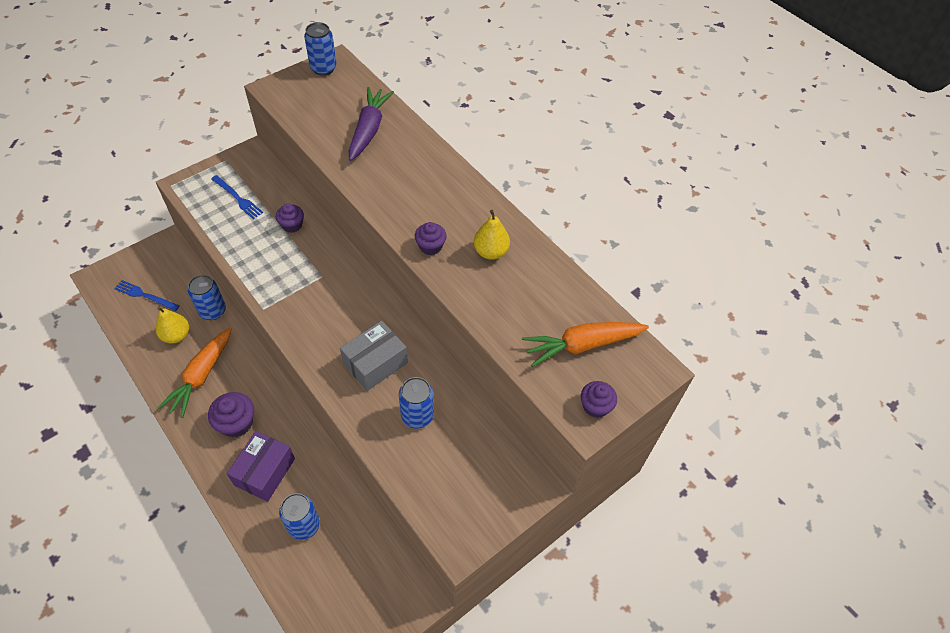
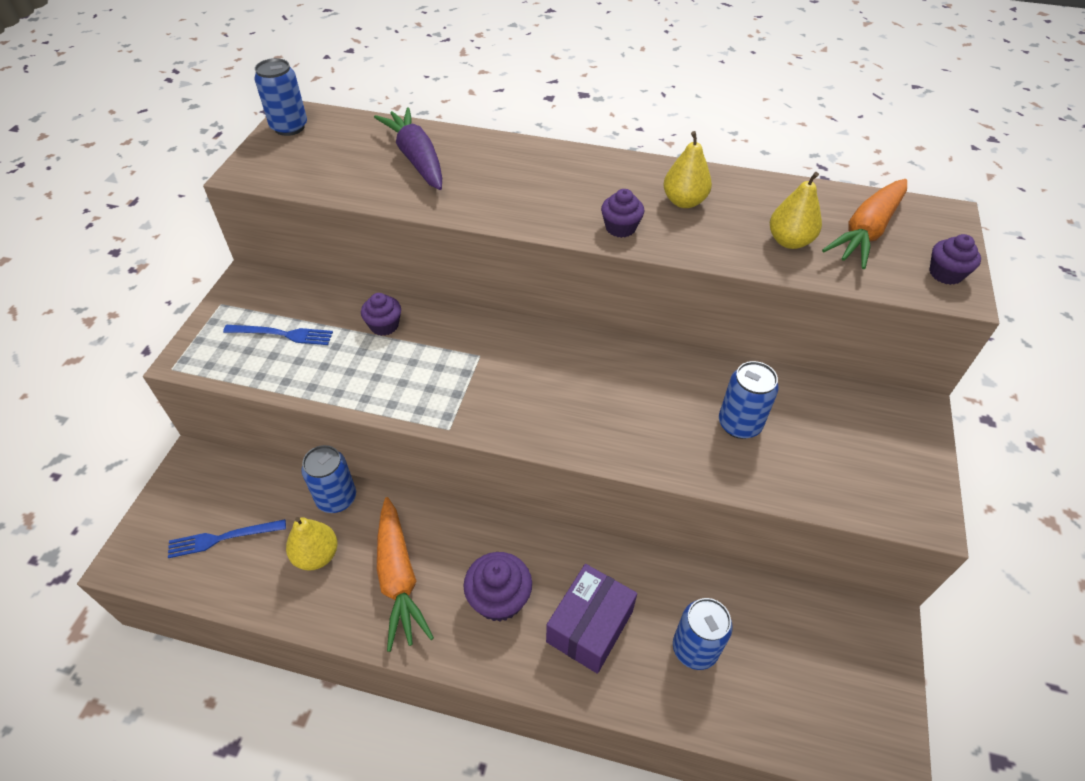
camera: 35 degrees left, 5 degrees down
(264, 472) = (589, 626): purple box -> purple box turned 45 degrees clockwise
(375, 363) = (638, 403): grey box -> none
(522, 319) = (789, 241): none -> yellow pear

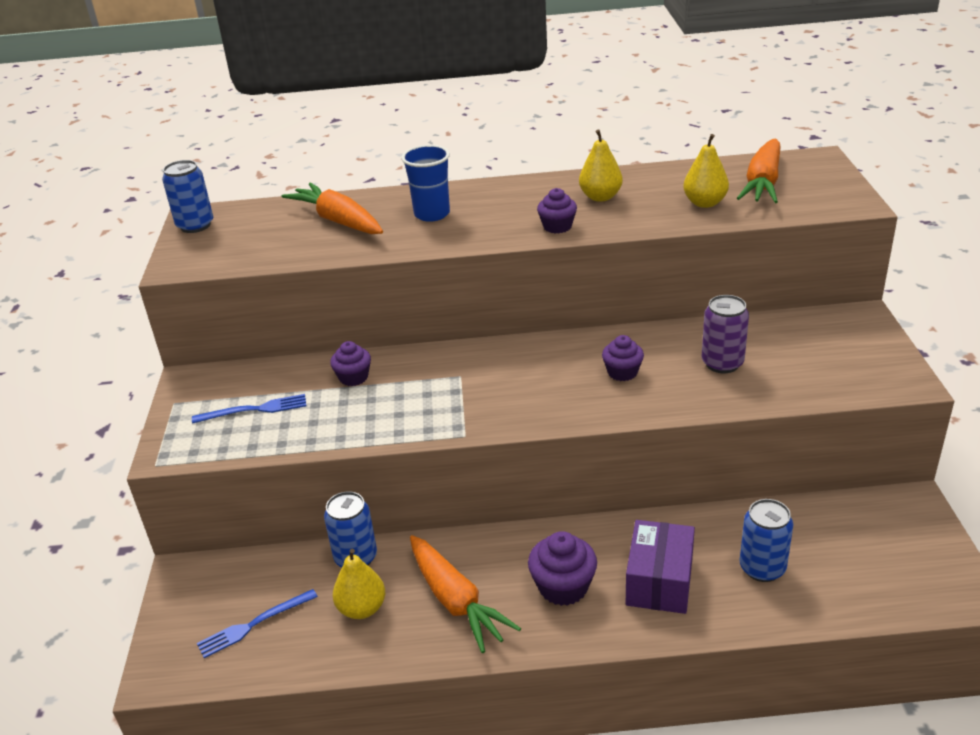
camera: 15 degrees left, 15 degrees down
(417, 159) = (338, 221): purple carrot -> orange carrot
(507, 175) = (432, 214): none -> blue cup
(739, 424) = (722, 363): blue can -> purple can
(945, 274) = (840, 195): purple cupcake -> purple cupcake (622, 372)

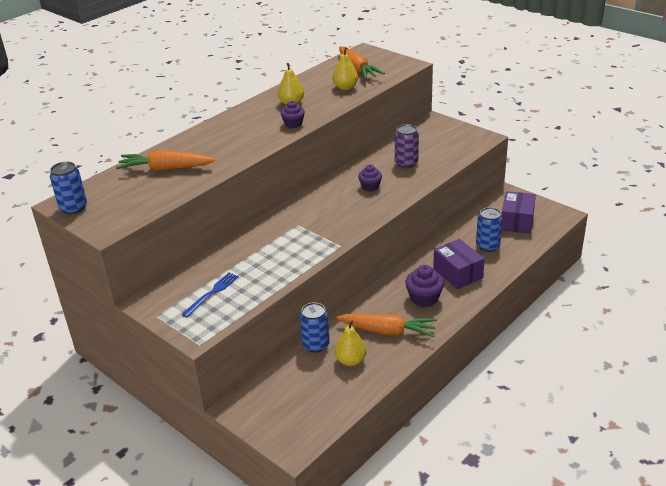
camera: 45 degrees left, 0 degrees up
(254, 624) = (309, 400): blue fork -> none
(353, 377) = (242, 252): purple cupcake -> none
(432, 214) = (215, 144): blue cup -> none
(865, 557) = (517, 221): none -> purple box

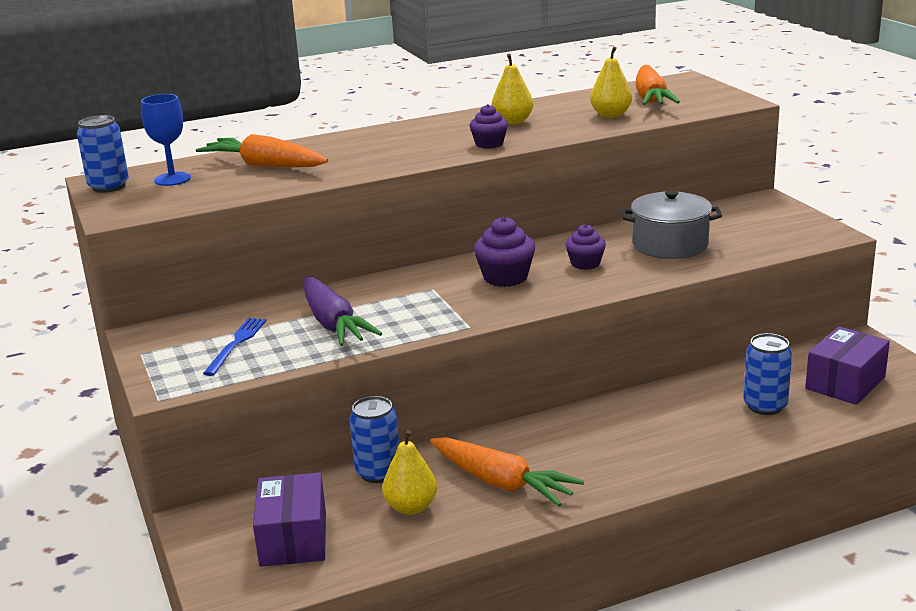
camera: 25 degrees right, 10 degrees down
(113, 192) = (172, 179): none -> blue goblet
(212, 293) = (236, 344): blue fork -> blue fork turned 45 degrees counterclockwise
(259, 264) = (333, 324): none -> purple carrot
(406, 163) = (670, 245): purple can -> grey pot
(424, 298) = (597, 453): purple cupcake -> purple cupcake (505, 277)
(457, 273) = (682, 432): purple box -> purple box (293, 539)

